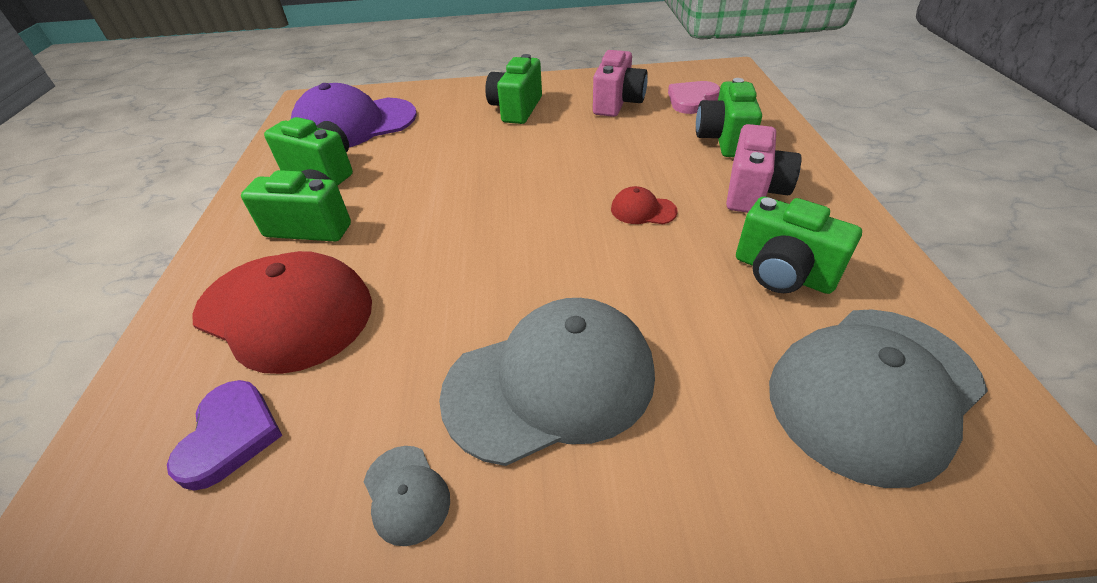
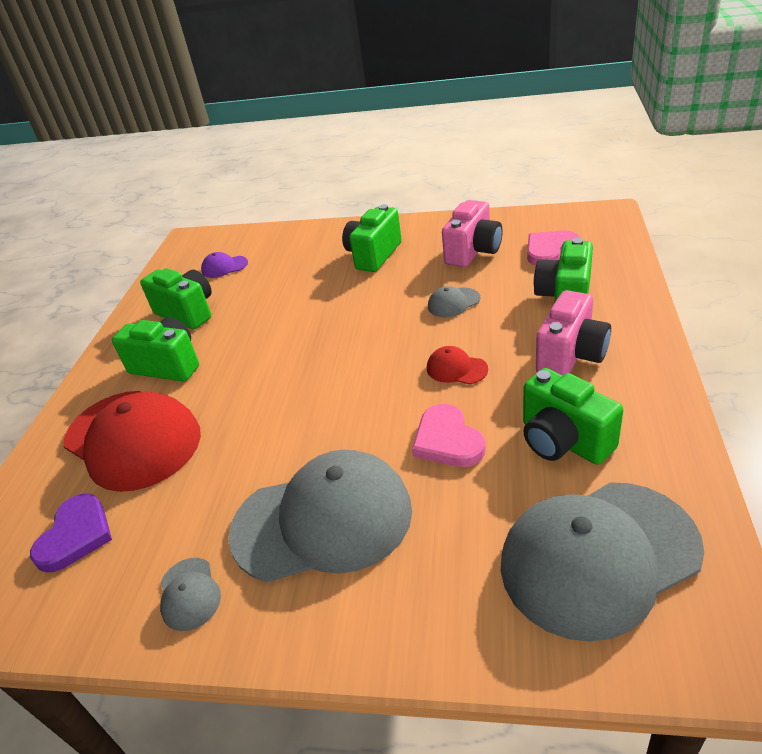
camera: 15 degrees right, 5 degrees down
(355, 124) = (224, 267): purple cap -> purple cap, size x0.41
(615, 149) = (453, 303): none -> grey cap
(661, 282) = (447, 440): none -> pink heart

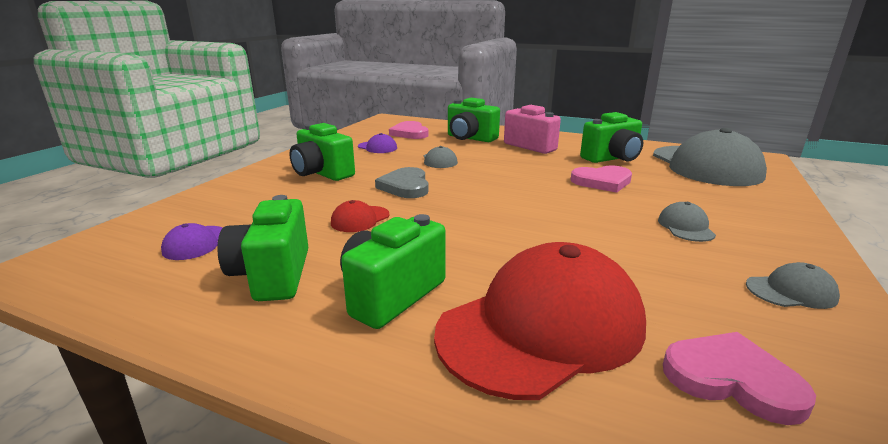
camera: 80 degrees left, 15 degrees down
(76, 535) = (732, 379): purple heart -> pink heart
(187, 312) = (273, 275): green camera -> green camera turned 60 degrees counterclockwise
(323, 520) = (685, 227): grey cap -> grey cap, size x0.41
(362, 308) = (405, 186): none -> grey heart
(456, 369) = (523, 170): red cap -> red cap (360, 219)
(473, 252) = (377, 147): pink camera -> purple cap

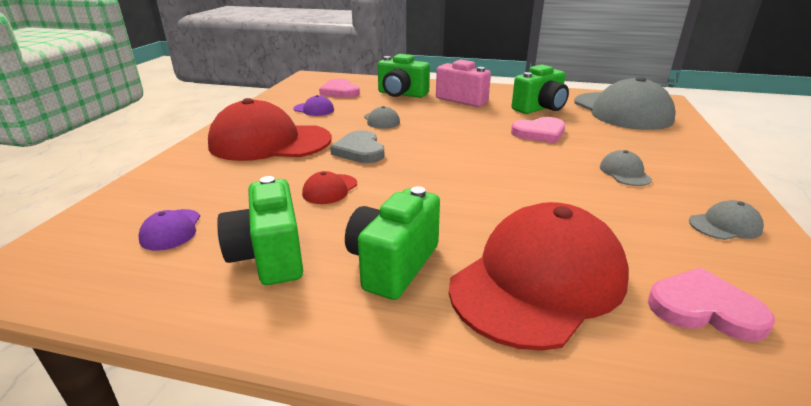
camera: 10 degrees left, 5 degrees up
(322, 173) = (270, 142): green camera -> red cap

